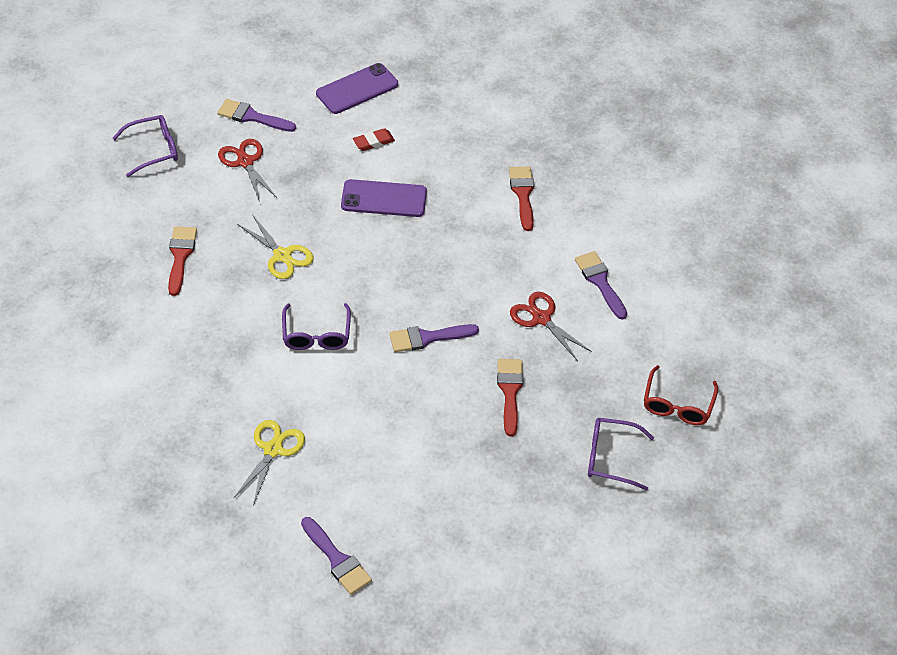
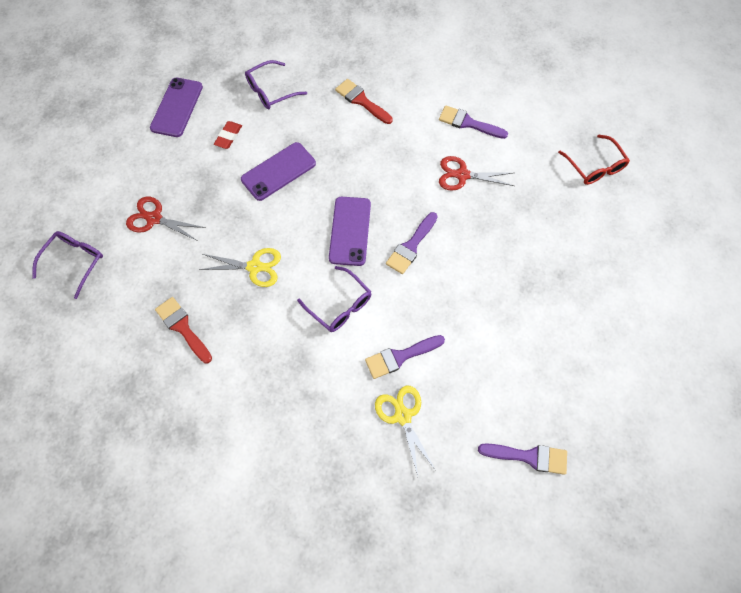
camera: 40 degrees left, 15 degrees up
(252, 117) = (123, 181): purple brush -> purple brush (400, 356)
(390, 287) = (350, 231): none -> purple phone
(510, 392) = (498, 240): red brush -> none
(609, 457) = (598, 233): purple glasses -> purple glasses (270, 91)

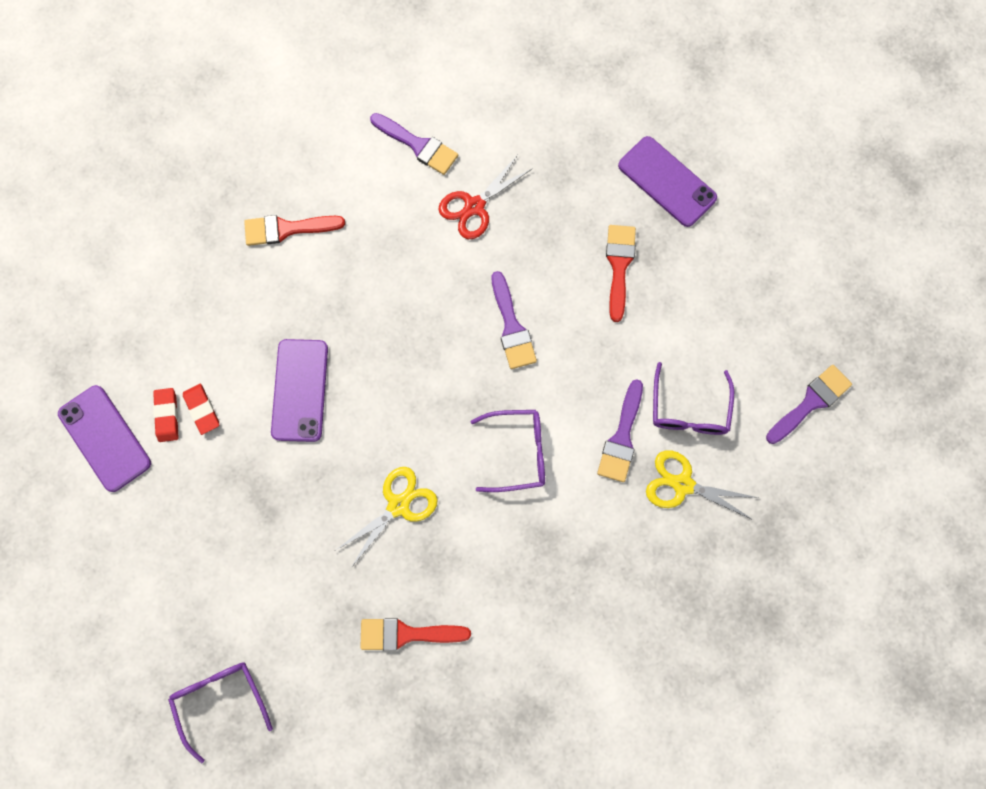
camera: 50 degrees left, 10 degrees up
(154, 218) = (240, 571): red scissors -> none
(212, 124) = (167, 415): none -> red eraser
(270, 91) = (181, 317): purple glasses -> purple glasses (688, 410)
(350, 231) = (441, 373): purple phone -> purple phone (666, 182)
(468, 123) = (418, 145): purple brush -> purple brush turned 120 degrees counterclockwise
(503, 275) = (619, 266): none -> red brush
(595, 167) = (579, 73): red glasses -> none

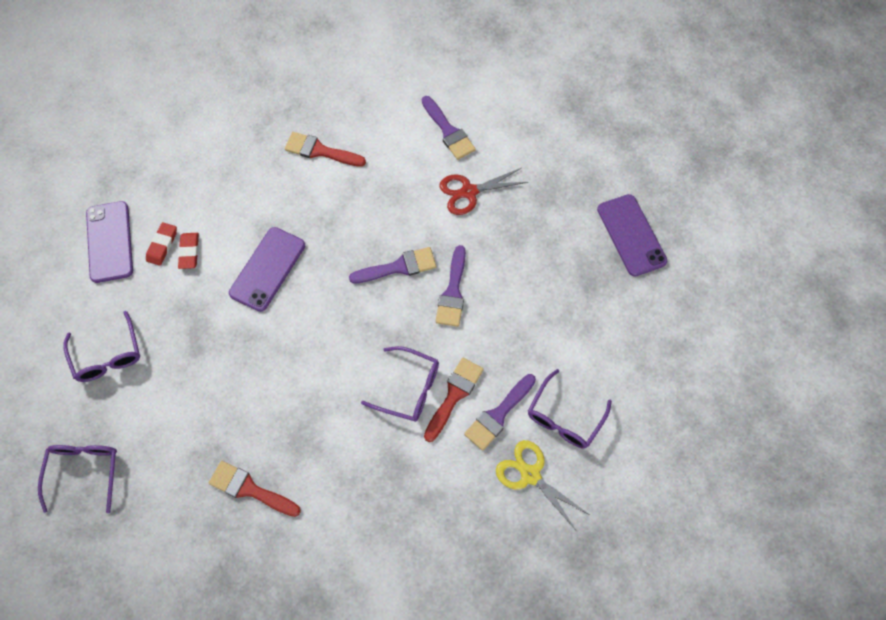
camera: 25 degrees right, 10 degrees down
(176, 566) = (108, 356): none -> purple glasses
(398, 505) = (296, 387): yellow scissors -> none
(619, 266) = (561, 282): red brush -> red brush (454, 395)
(810, 402) = (671, 457): purple brush -> purple brush (398, 267)

